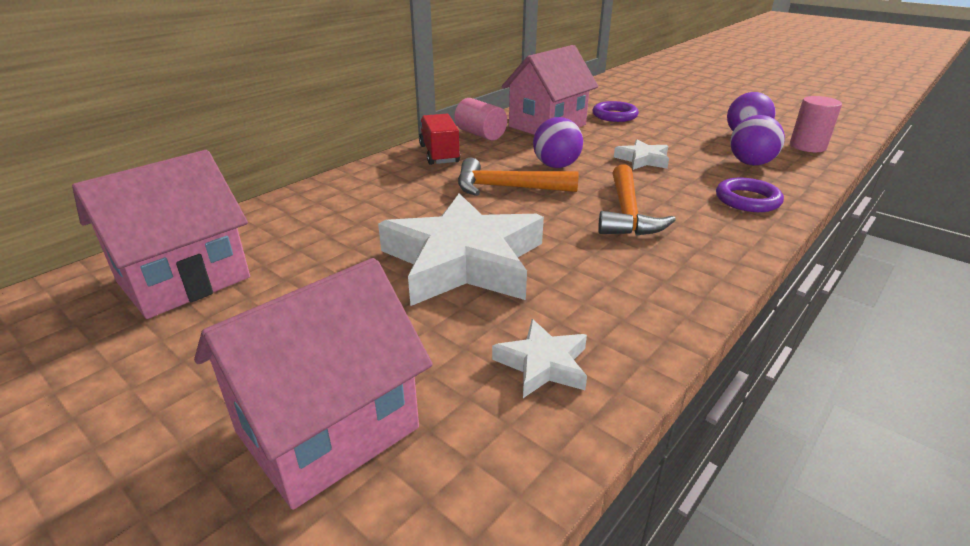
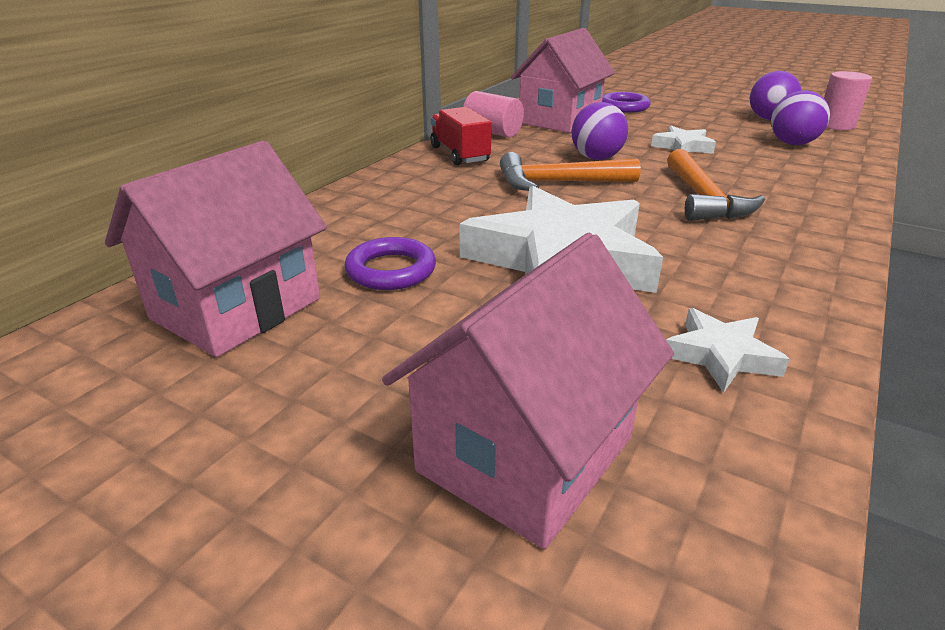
camera: 10 degrees left, 0 degrees up
(747, 200) = (814, 177): purple ring -> purple ring (391, 270)

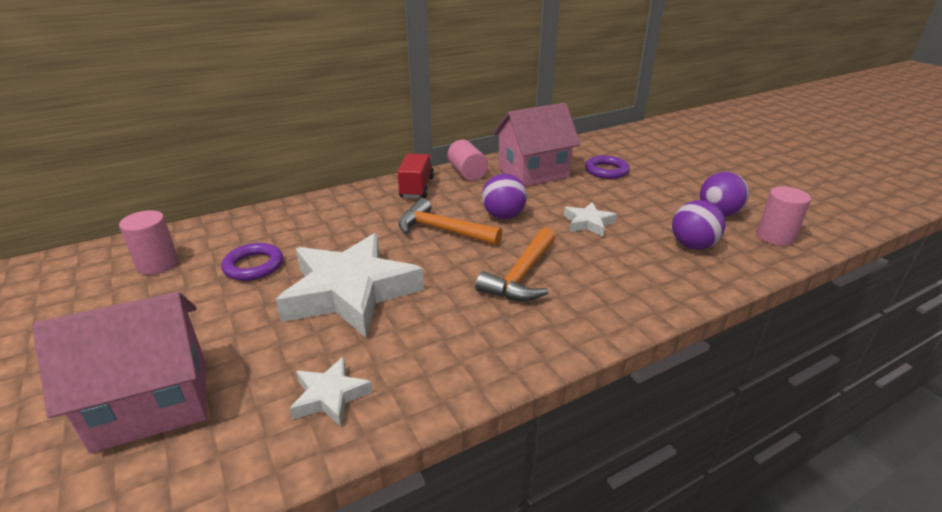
camera: 30 degrees right, 0 degrees up
(236, 308) = (158, 264): pink house -> pink cylinder

